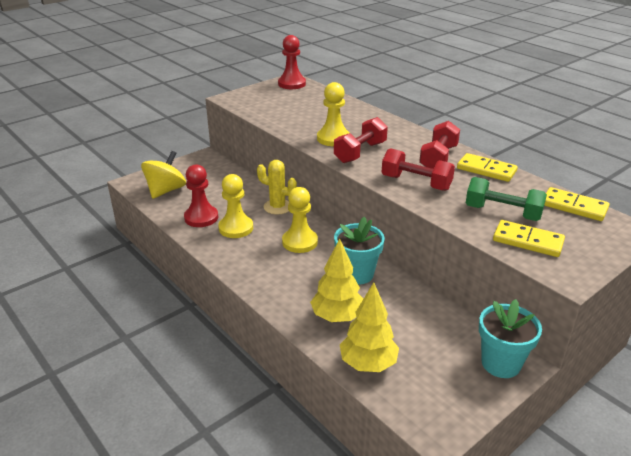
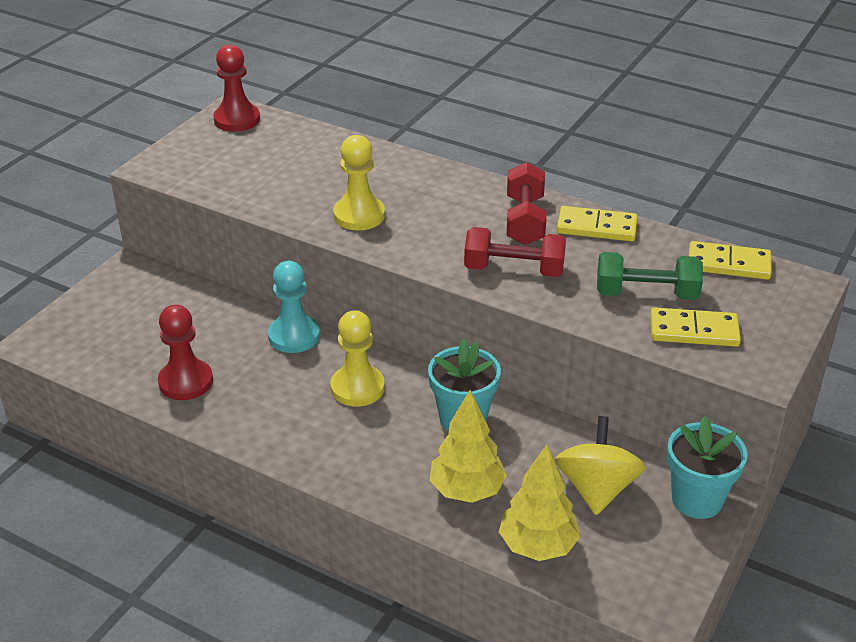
camera: 20 degrees left, 5 degrees up
(166, 190) = (99, 346): yellow spinning top -> yellow spinning top (596, 489)
(236, 228) = (250, 387): yellow pawn -> none
(277, 207) = (294, 336): yellow cactus -> turquoise pawn
(360, 152) = (411, 233): red dumbbell -> none

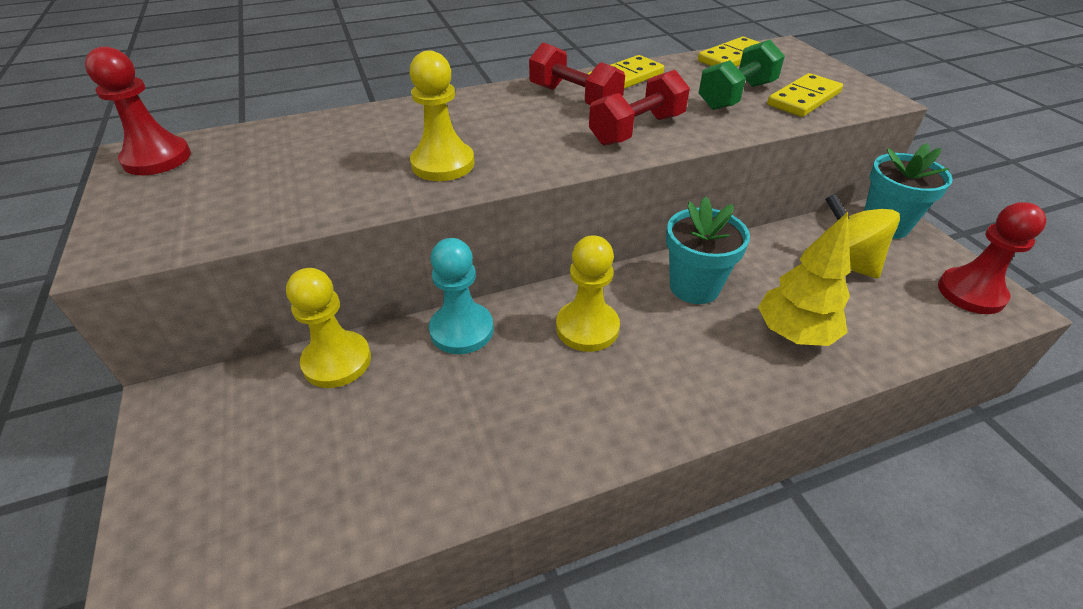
camera: 50 degrees left, 5 degrees up
(186, 382) = (429, 460): red pawn -> red pawn (971, 293)
(216, 304) = (337, 361): none -> yellow pawn
(537, 546) = (897, 329): yellow tree -> none

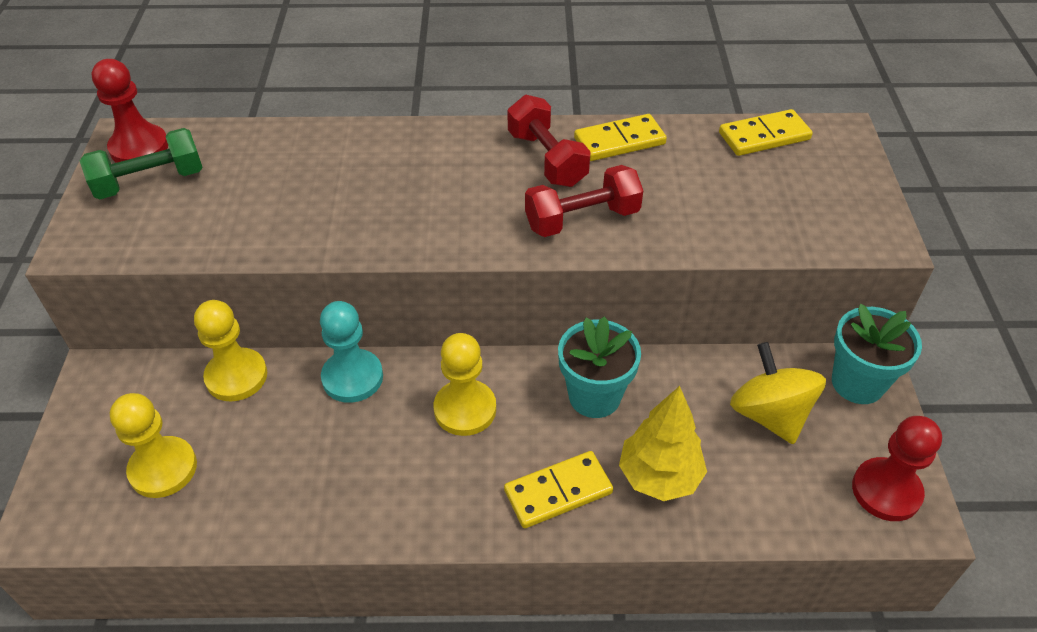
camera: 20 degrees right, 5 degrees up
(443, 164) = (373, 217): yellow pawn -> yellow pawn (163, 469)
(736, 96) = (723, 197): green dumbbell -> green dumbbell (150, 182)
(804, 99) = (796, 219): yellow domino -> yellow domino (558, 492)

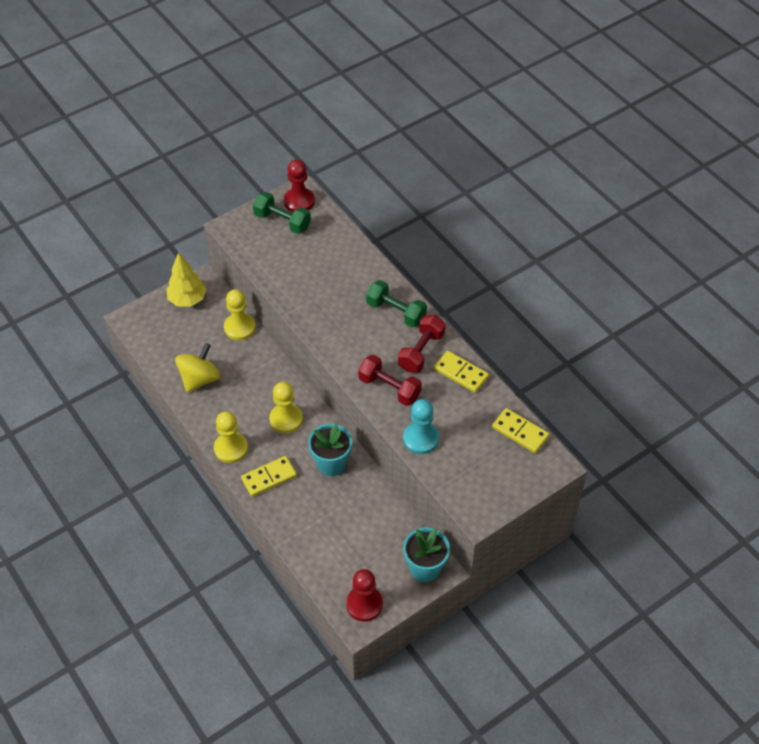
camera: 55 degrees right, 5 degrees up
(163, 469) = (179, 337): yellow pawn -> yellow pawn (231, 448)
(352, 377) = (271, 368): turquoise pawn -> turquoise pawn (420, 439)
(453, 150) = (396, 312): none -> green dumbbell
(558, 492) = (269, 478): yellow domino -> yellow domino turned 60 degrees counterclockwise
(659, 476) = (305, 511): yellow tree -> yellow tree (187, 299)
(769, 414) = (375, 538): yellow spinning top -> yellow spinning top (199, 379)

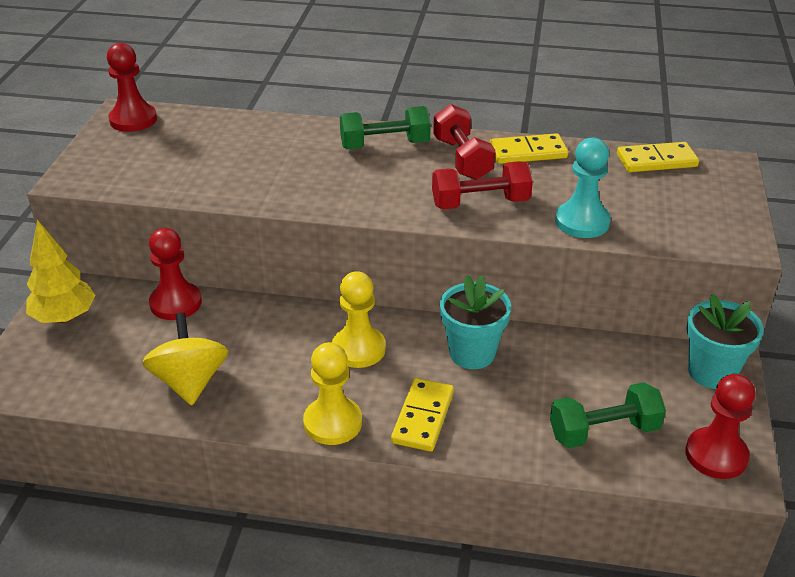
camera: 45 degrees left, 15 degrees down
(239, 328) = (176, 303): yellow pawn -> red pawn
(282, 221) = (136, 143): green dumbbell -> green dumbbell (604, 431)

